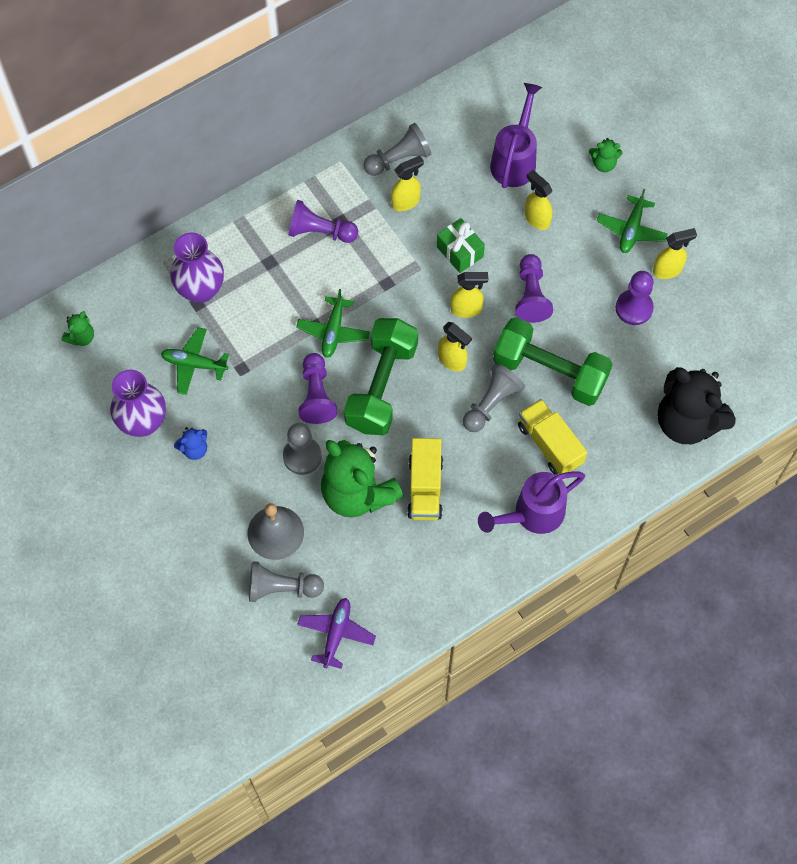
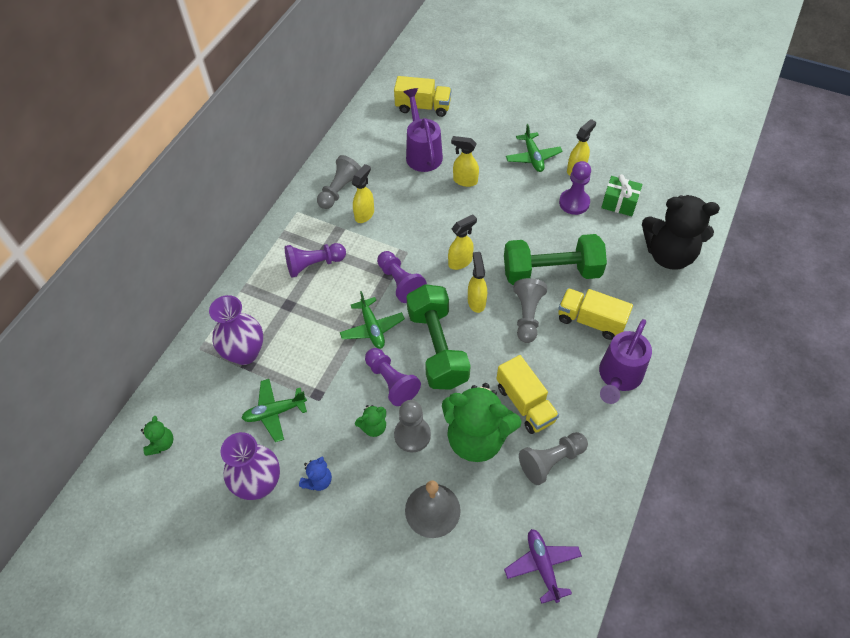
camera: 30 degrees left, 10 degrees down
(282, 588) = (470, 555): grey pawn -> grey pawn (551, 461)
(452, 360) = (476, 301): yellow spray bottle -> yellow spray bottle turned 105 degrees counterclockwise
(460, 252) = (427, 227): green gift -> green gift (619, 203)
(531, 295) = (499, 230): purple pawn -> purple pawn (400, 282)
(556, 100) = (423, 107): none -> yellow truck
(603, 164) = (483, 128): green teddy bear -> green teddy bear (373, 427)

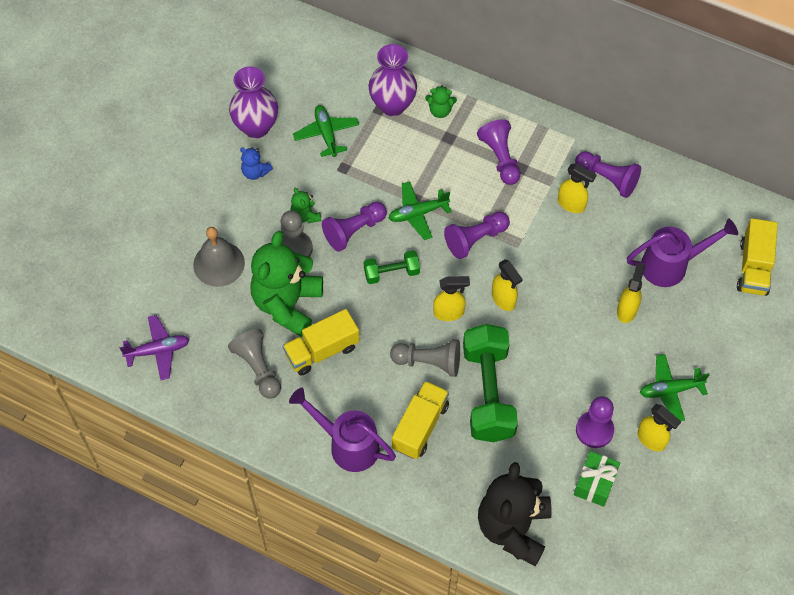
camera: 90 degrees right, 5 degrees up
(161, 444) = (301, 50): green teddy bear -> green teddy bear (440, 110)
(339, 190) = (607, 179): grey pawn -> purple pawn
(437, 348) = (391, 273): green dumbbell -> green dumbbell, size x0.51

